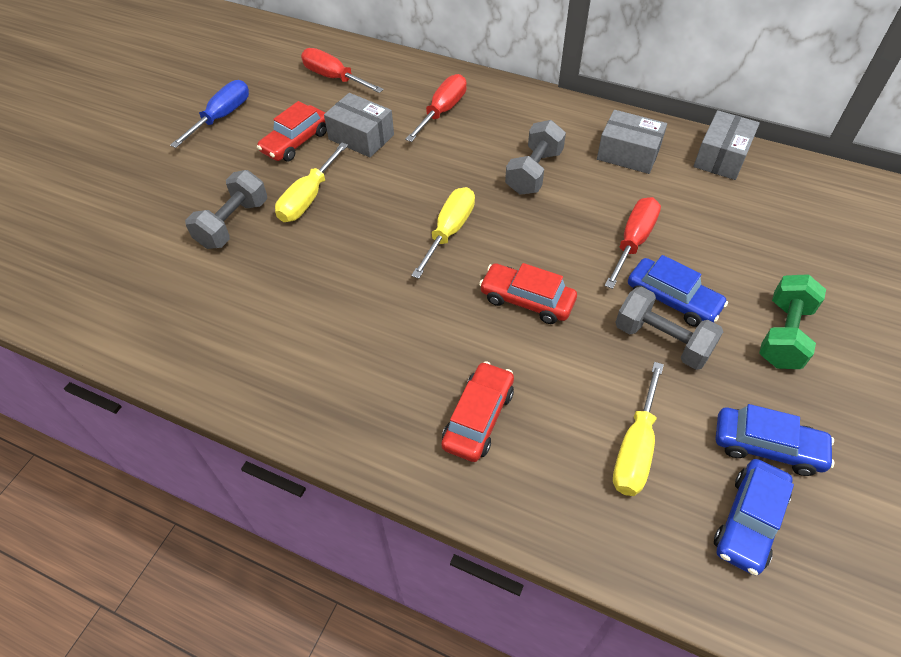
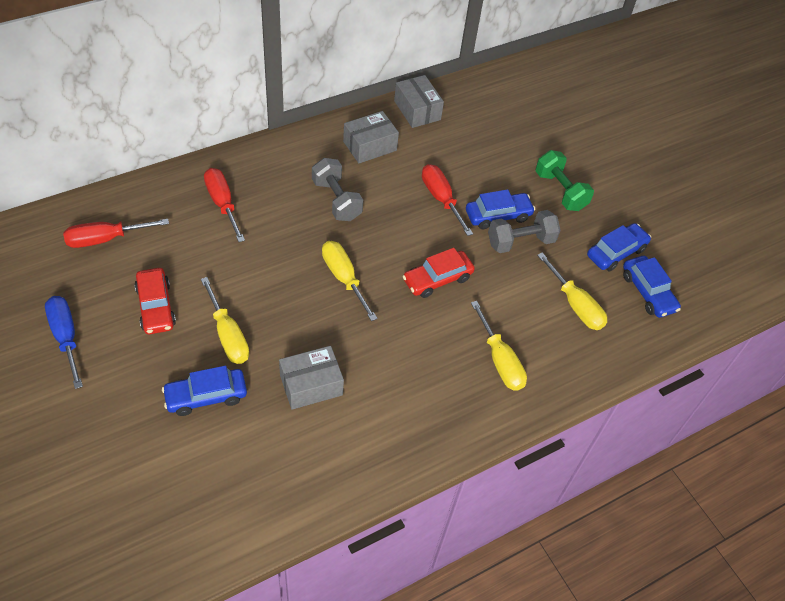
camera: 60 degrees left, 0 degrees up
(233, 224) = (206, 396): grey dumbbell -> blue car
(361, 137) = (196, 265): grey box -> grey box (311, 385)
(478, 418) = (500, 360): red car -> yellow screwdriver

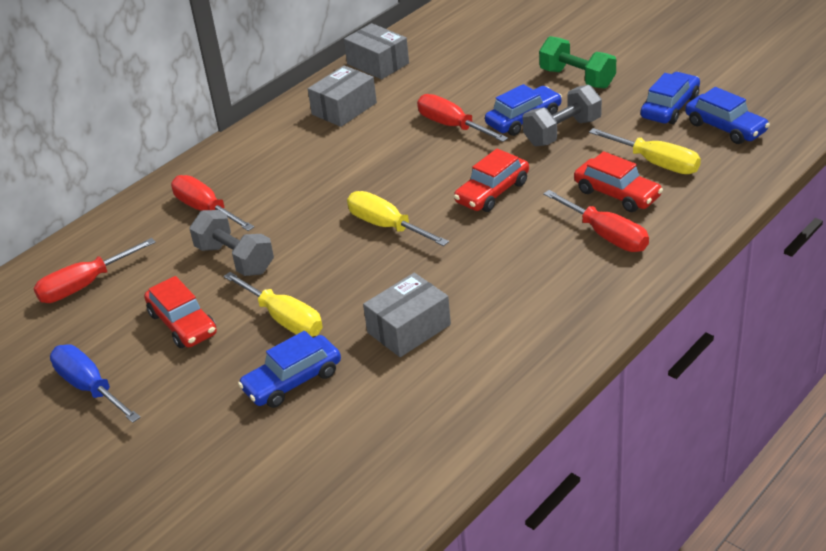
camera: 10 degrees left, 15 degrees down
(336, 200) = (336, 164): grey dumbbell -> grey dumbbell (235, 259)
(500, 360) = (606, 235): yellow screwdriver -> red screwdriver
(529, 323) = (617, 194): none -> red car

